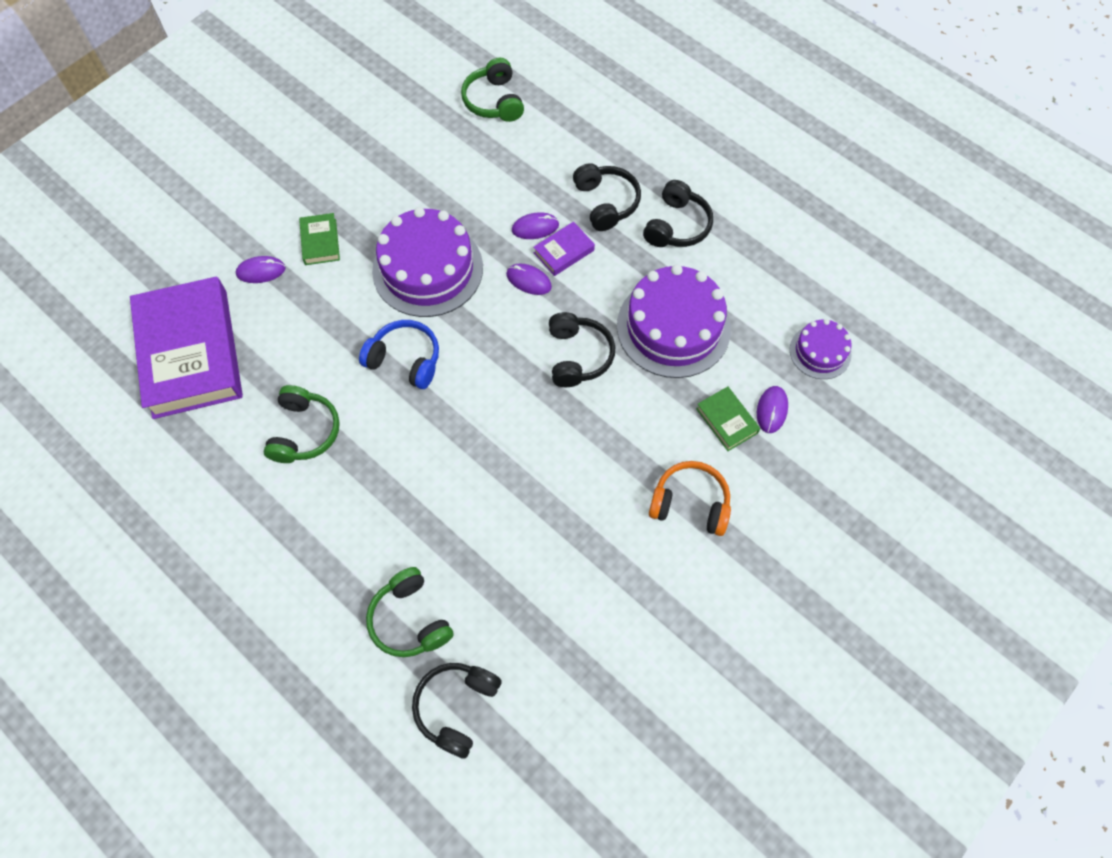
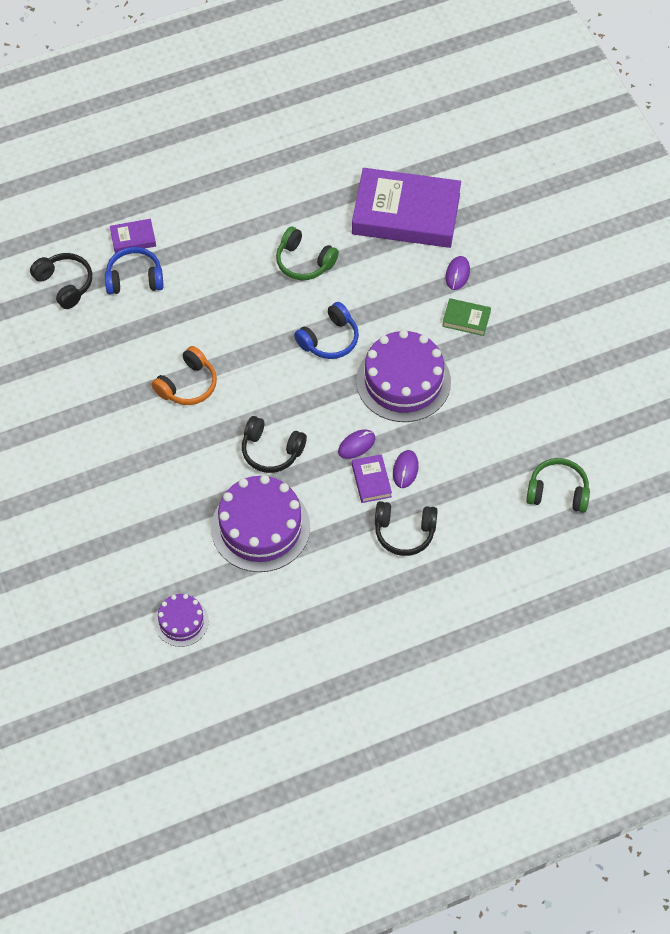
camera: 115 degrees right, 5 degrees down
(346, 655) = (133, 238): none -> purple book
(410, 620) = (134, 278): green headphones -> blue headphones
(677, 226) = (354, 575): black headphones -> none
(690, 503) = (114, 471): orange headphones -> orange headphones (188, 385)
(726, 421) = (162, 526): green book -> none
(771, 410) = (153, 560): purple mouse -> none

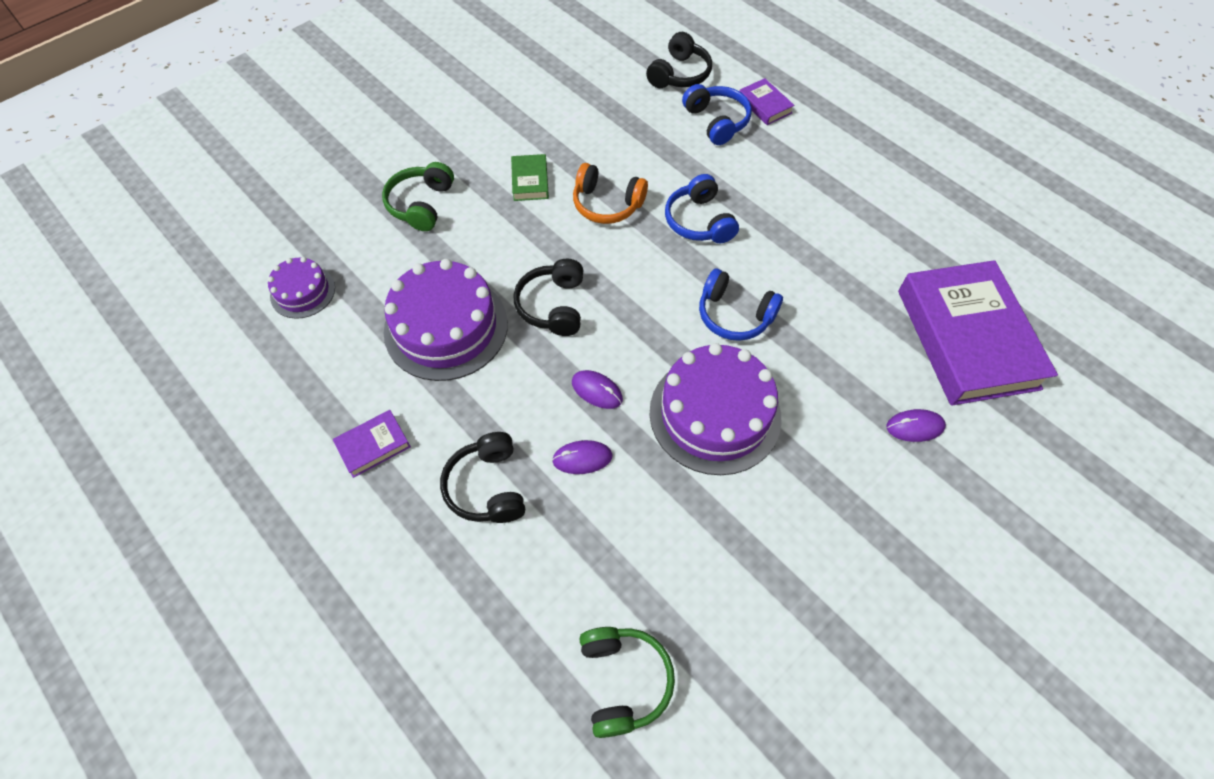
camera: 70 degrees right, 0 degrees up
(234, 329) = (699, 221): none -> blue headphones
(304, 262) = (828, 257): green headphones -> green headphones (421, 204)
(371, 480) = (551, 423): purple book -> purple book (373, 446)
(466, 319) = (850, 460): green book -> green book (530, 181)

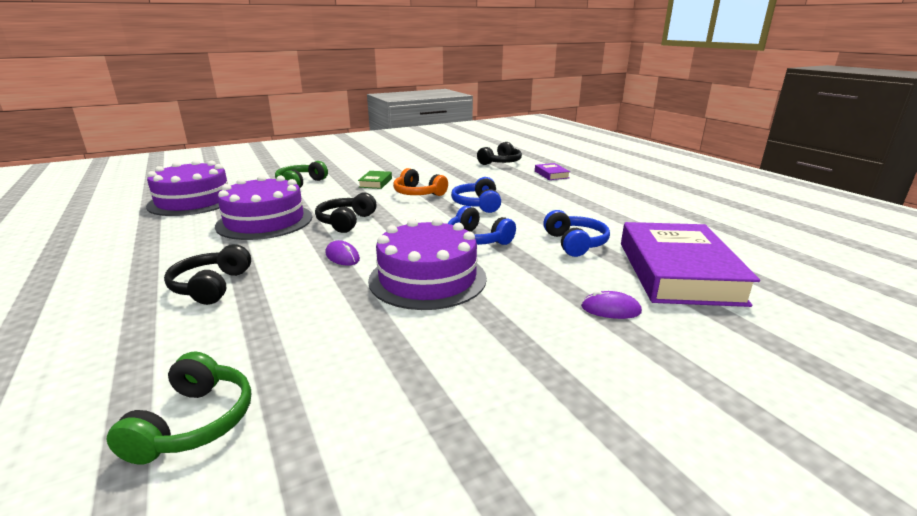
camera: 15 degrees right, 35 degrees down
(303, 292) = (193, 201): purple cake -> purple cake, size x1.88
(373, 446) = (156, 257): purple book -> none
(582, 458) = (299, 284): purple mouse -> none
(716, 121) = (515, 176): blue headphones -> blue headphones (575, 243)

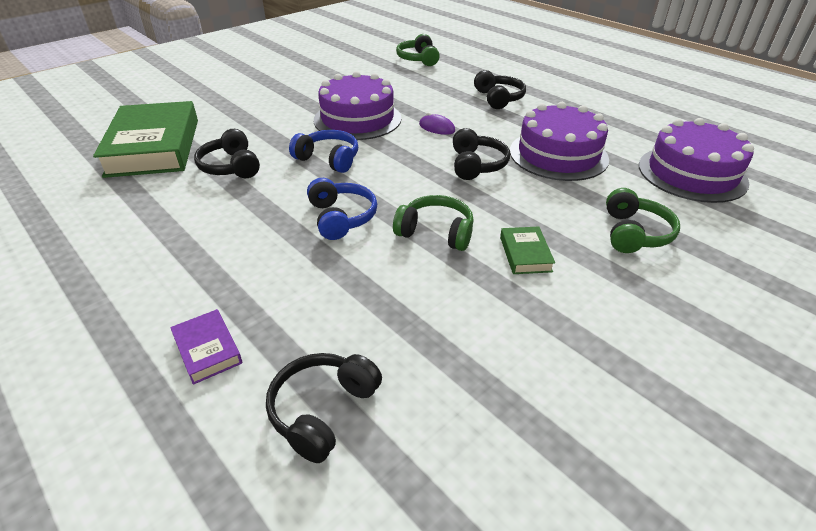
camera: 165 degrees right, 15 degrees up
(418, 193) = (436, 232): orange headphones -> green headphones
(575, 243) = (231, 166): blue headphones -> black headphones
(610, 309) = (229, 114): purple mouse -> none
(678, 272) = (154, 147): purple book -> green book

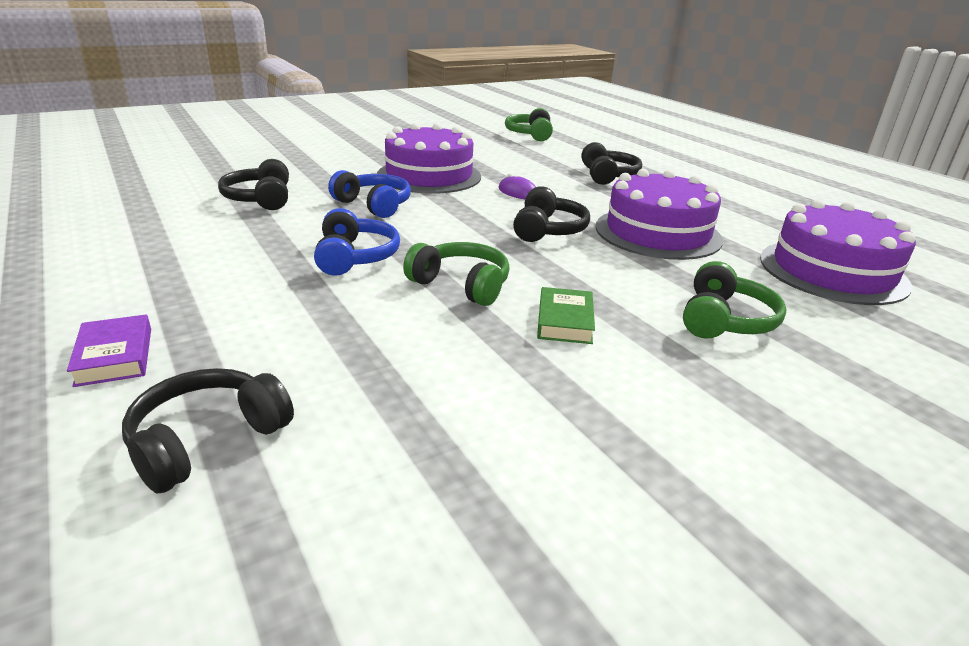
camera: 10 degrees right, 10 degrees down
(154, 147) = (190, 174): green book -> none

